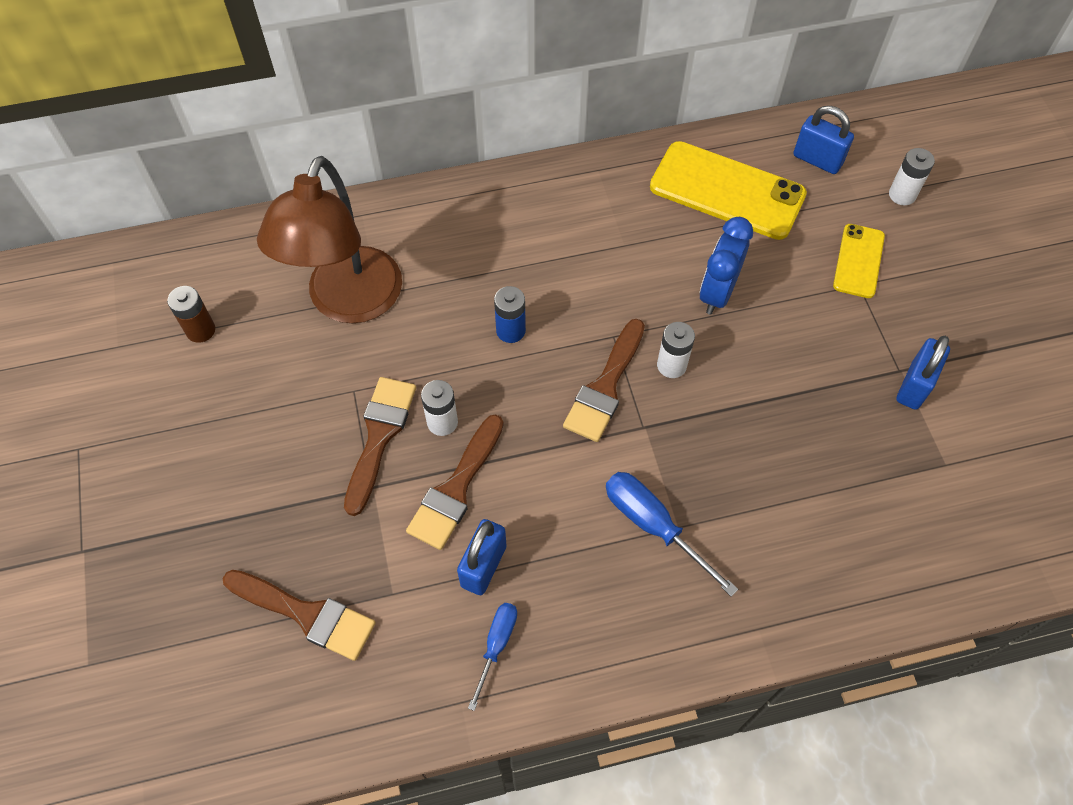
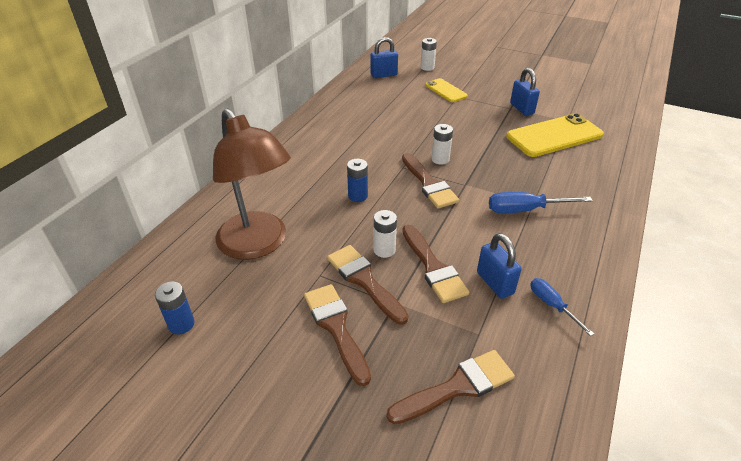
camera: 50 degrees left, 20 degrees down
(200, 330) = (181, 324): brown battery -> blue battery
(297, 457) = (336, 327): none -> brown brush
(717, 293) = (416, 128): blue clock -> none
(727, 191) = (367, 100): yellow phone -> yellow phone (554, 136)

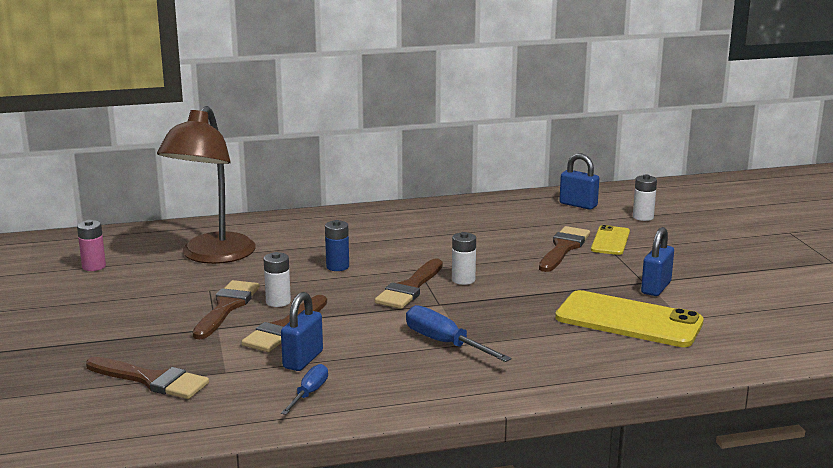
camera: 50 degrees right, 20 degrees down
(181, 324) = (94, 266): blue battery -> pink battery
(336, 327) = (158, 315): brown brush -> brown brush (563, 248)

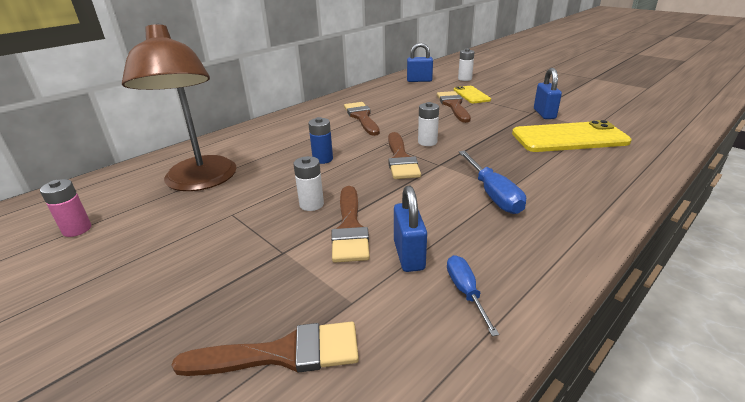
camera: 30 degrees left, 10 degrees up
(226, 307) = (269, 226): brown brush -> brown brush (361, 117)
(444, 343) = (493, 194): blue screwdriver -> blue screwdriver turned 120 degrees counterclockwise

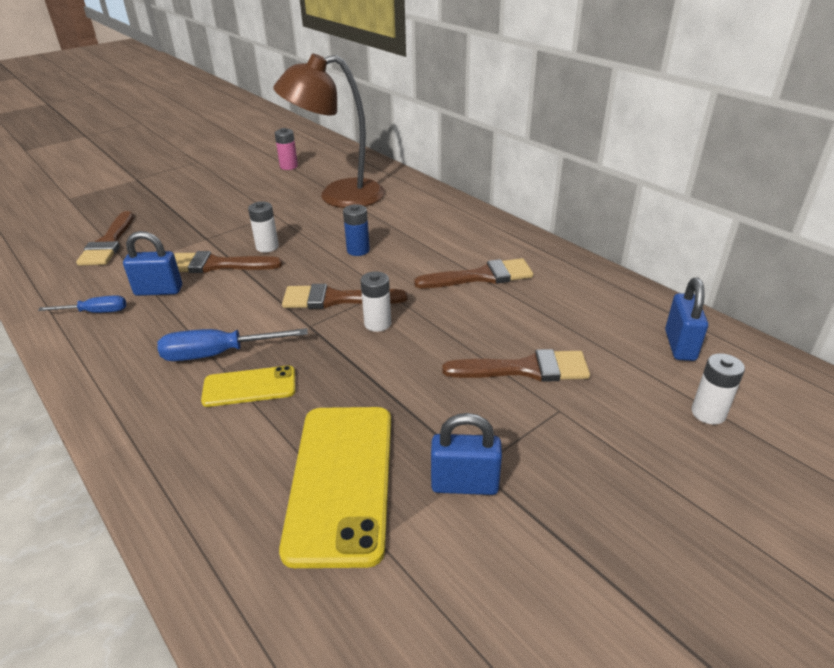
camera: 95 degrees right, 5 degrees up
(471, 95) = (588, 402): yellow phone -> yellow phone (249, 387)

